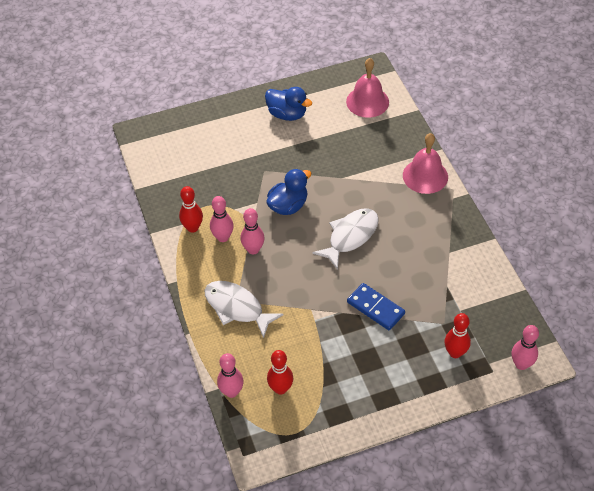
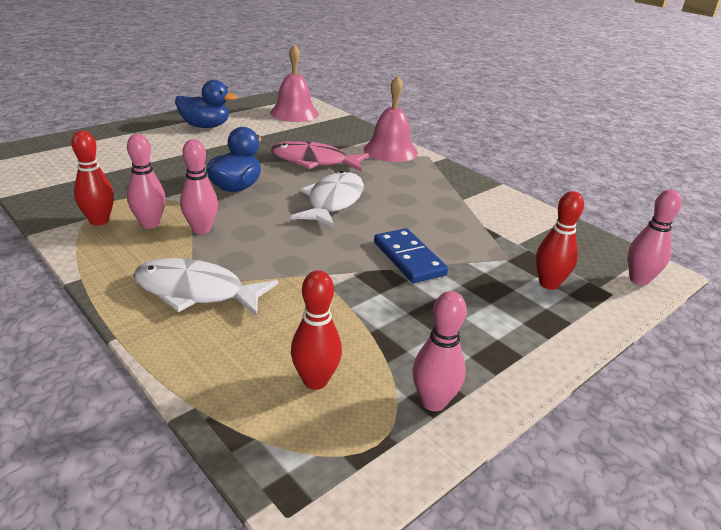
camera: 25 degrees left, 20 degrees down
(231, 392) = (223, 406): pink bowling pin -> pink bowling pin (433, 402)
(356, 181) = (314, 161): none -> pink fish
(375, 308) = (409, 258): blue domino -> blue domino turned 45 degrees clockwise

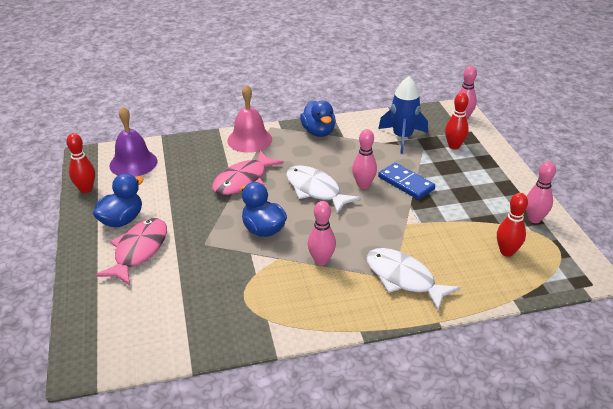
camera: 60 degrees left, 5 degrees up
(99, 221) = (277, 312): red bowling pin -> red bowling pin (86, 189)
(150, 224) = (298, 285): pink bowling pin -> pink bowling pin (363, 185)
(165, 141) = (139, 251): none -> pink fish
(196, 291) = (403, 278): white fish -> white fish turned 90 degrees clockwise
(294, 113) = (133, 163): pink bell -> purple bell
(409, 258) = (406, 183): blue domino -> blue domino turned 45 degrees clockwise
(452, 182) = (318, 132): none -> blue duck
(514, 238) = (402, 137): none -> blue rocket

